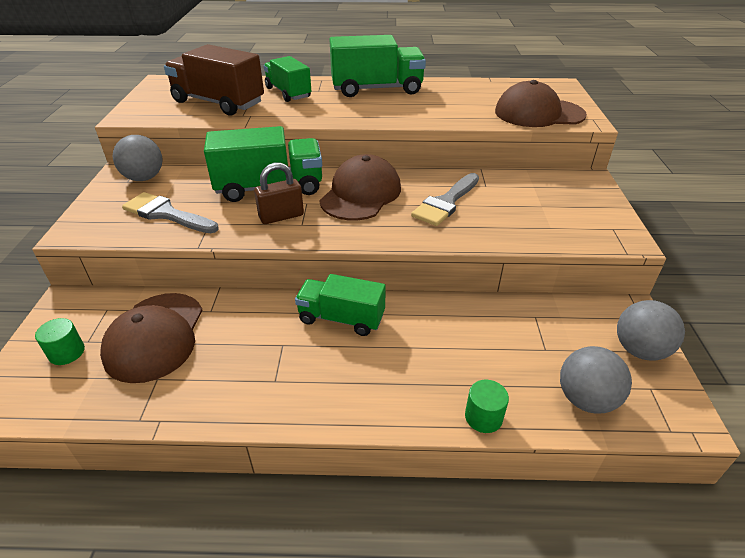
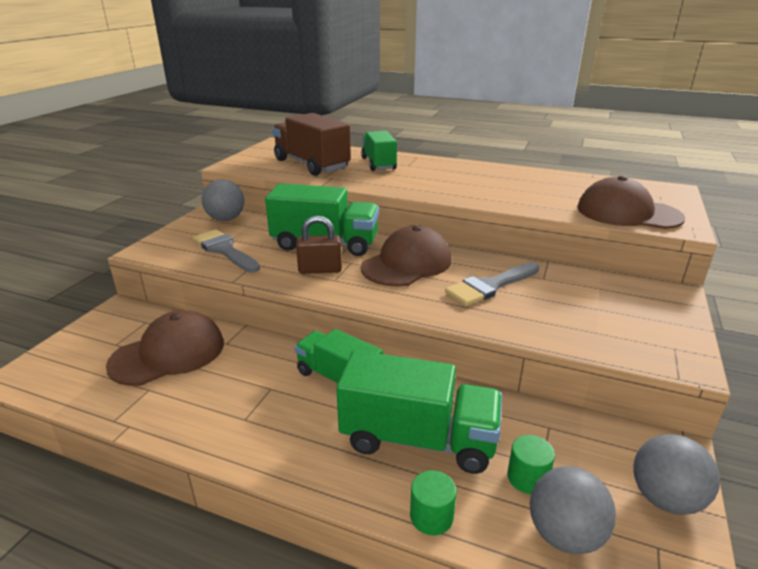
camera: 20 degrees right, 10 degrees down
(67, 352) = (94, 349): green cylinder -> green cylinder (527, 478)
(155, 336) = (168, 353): brown cap -> brown cap turned 150 degrees counterclockwise
(376, 89) = (465, 170): green truck -> green truck (418, 439)

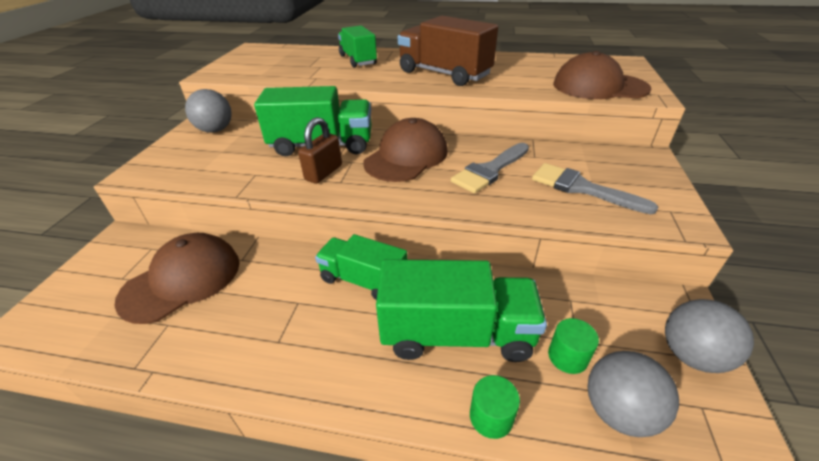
camera: 10 degrees left, 10 degrees up
(224, 250) = (221, 163): grey brush -> grey brush (582, 188)
(311, 164) = (292, 66): brown truck -> brown truck (444, 74)
(320, 269) = (323, 173): brown padlock -> brown padlock turned 45 degrees counterclockwise

